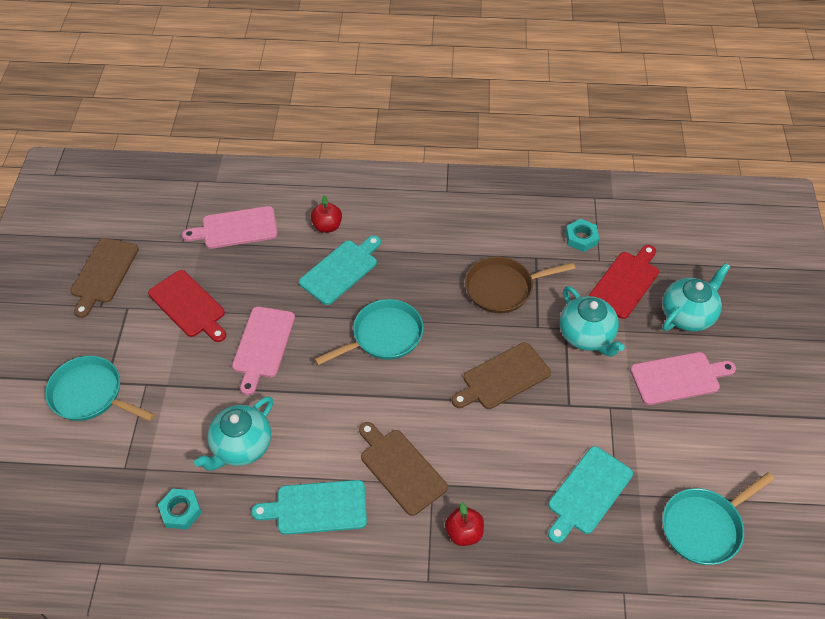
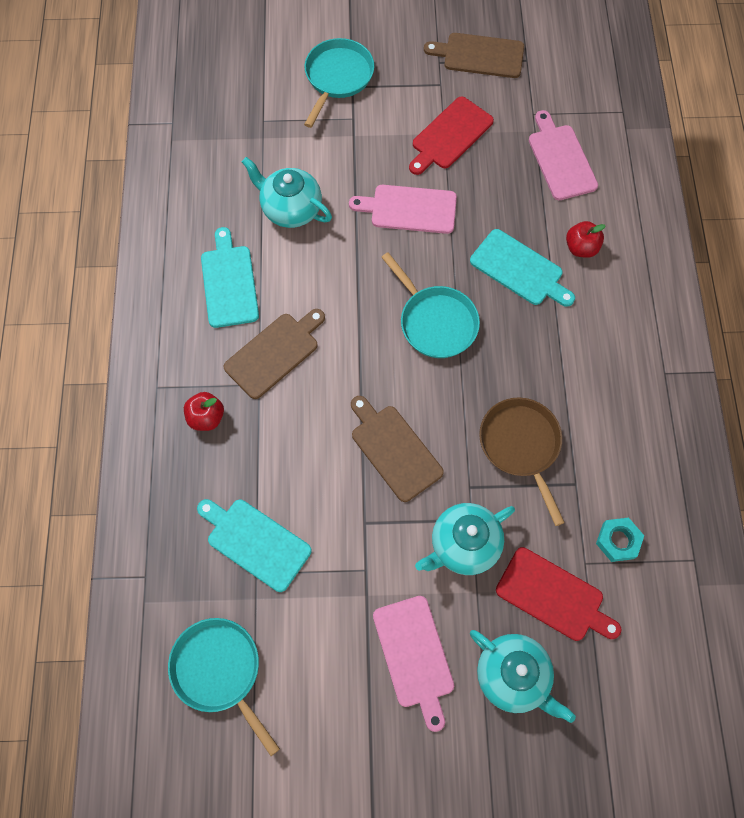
camera: 85 degrees right, 15 degrees up
(181, 511) = (222, 172): turquoise nut -> none

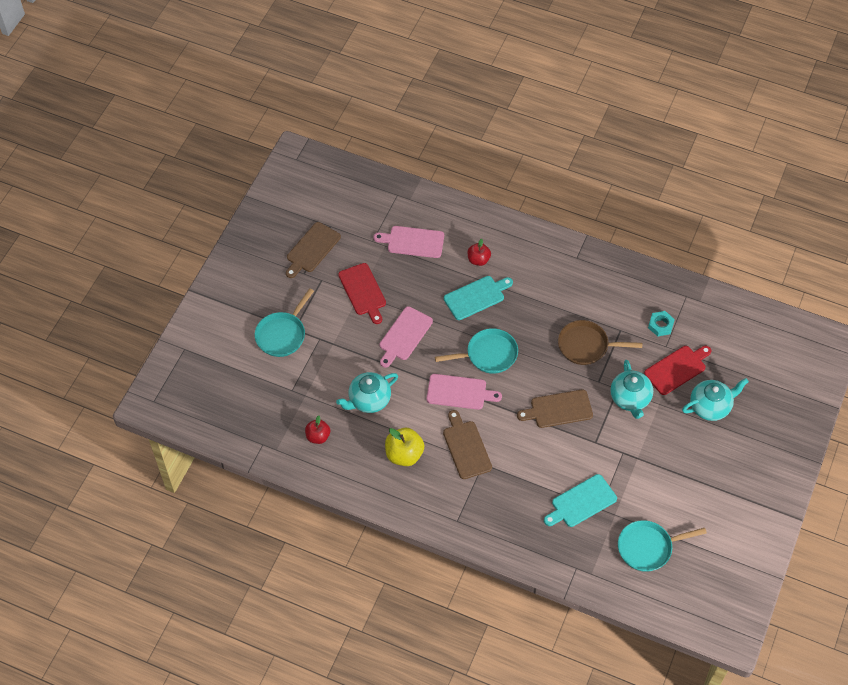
camera: 65 degrees left, 10 degrees down
(206, 417) = (491, 500): red apple -> red apple (318, 436)
(229, 283) = (404, 454): turquoise cutting board -> yellow apple
(337, 77) = (282, 334): turquoise pan -> turquoise pan turned 105 degrees counterclockwise
(414, 655) = (680, 448): pink cutting board -> pink cutting board (459, 392)

